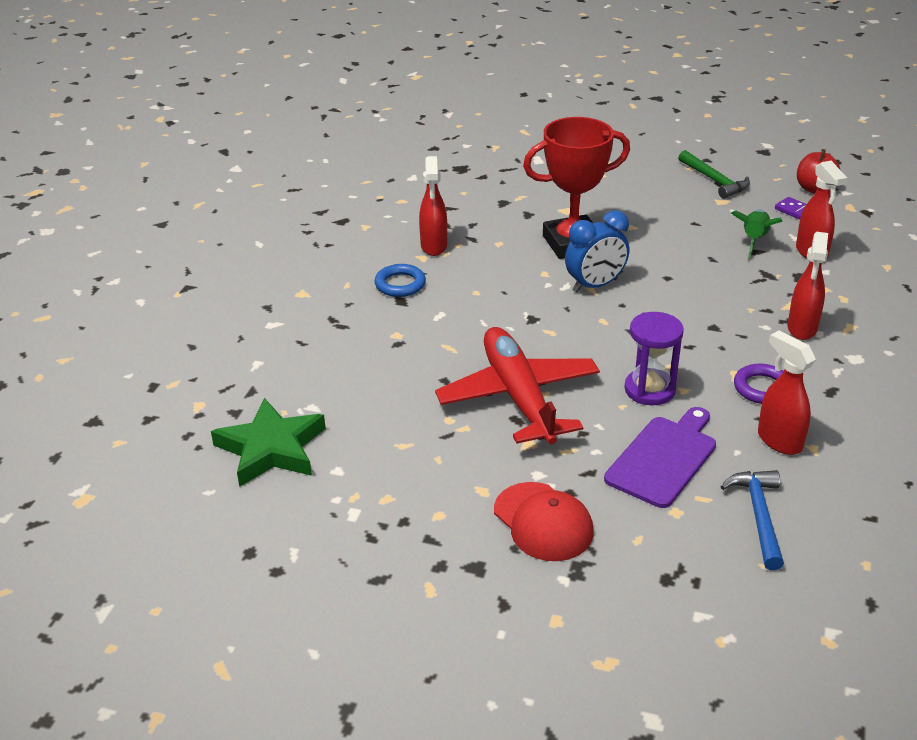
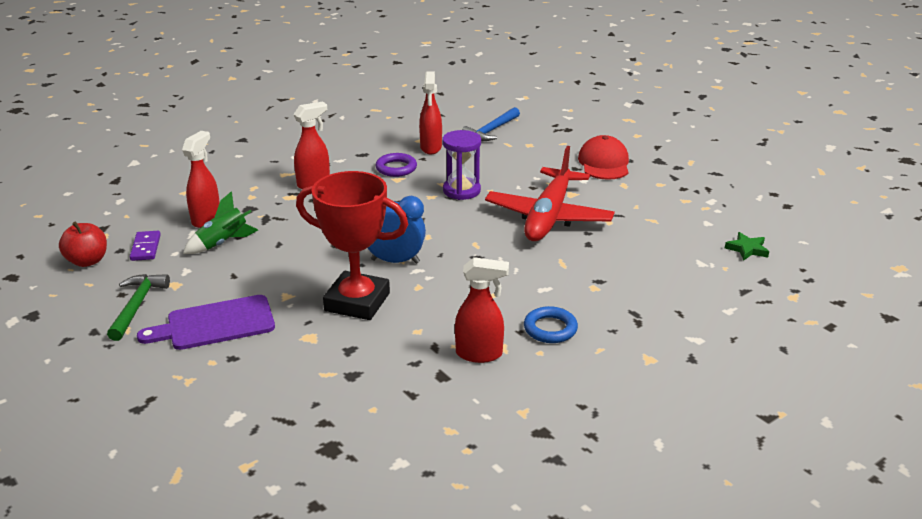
camera: 145 degrees left, 5 degrees down
(271, 449) = (747, 249): green star -> green star, size x0.49
(434, 246) = (479, 354): red spray bottle -> red spray bottle turned 60 degrees clockwise
(663, 458) = (503, 162): purple cutting board -> purple cutting board (215, 324)

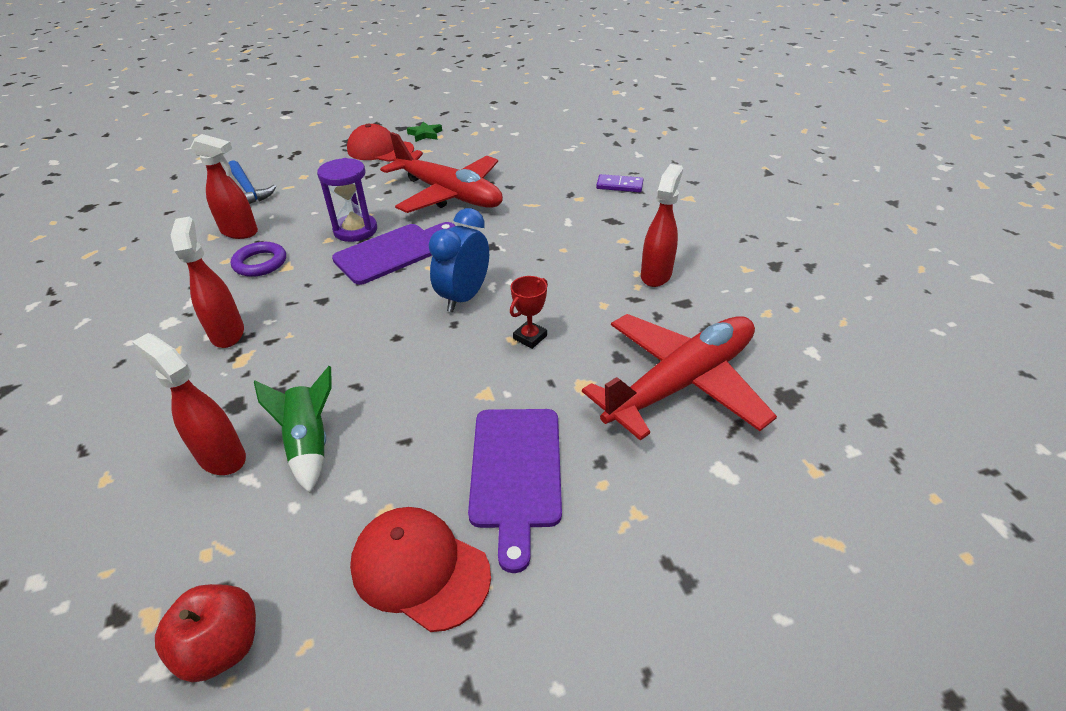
camera: 70 degrees left, 10 degrees up
(137, 306) = (420, 569): green hammer -> red cap
(145, 248) = (246, 547): purple domino -> purple domino (619, 186)
(327, 386) = (680, 383): none -> red plane
(357, 302) = (530, 337): red trophy -> red trophy, size x0.41
(440, 215) = (393, 252): none -> purple cutting board
(550, 329) = (631, 231): blue ring -> none
(747, 249) = (562, 129): green star -> green star (425, 134)

